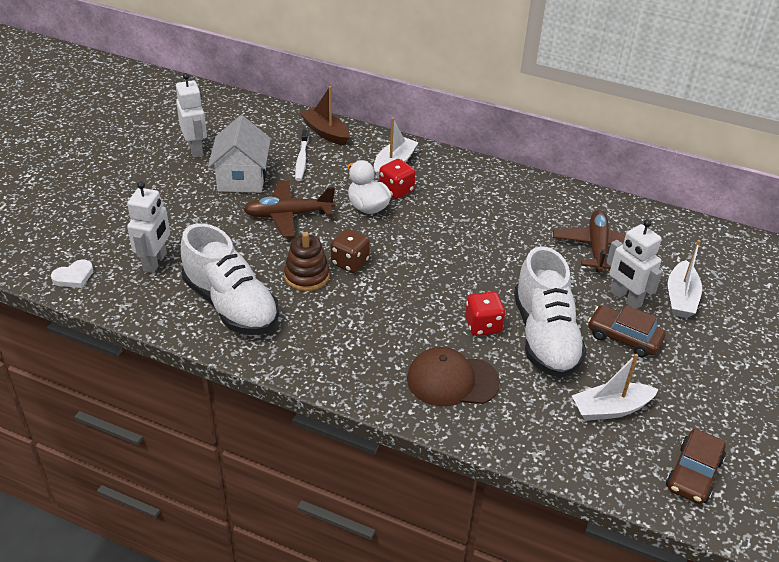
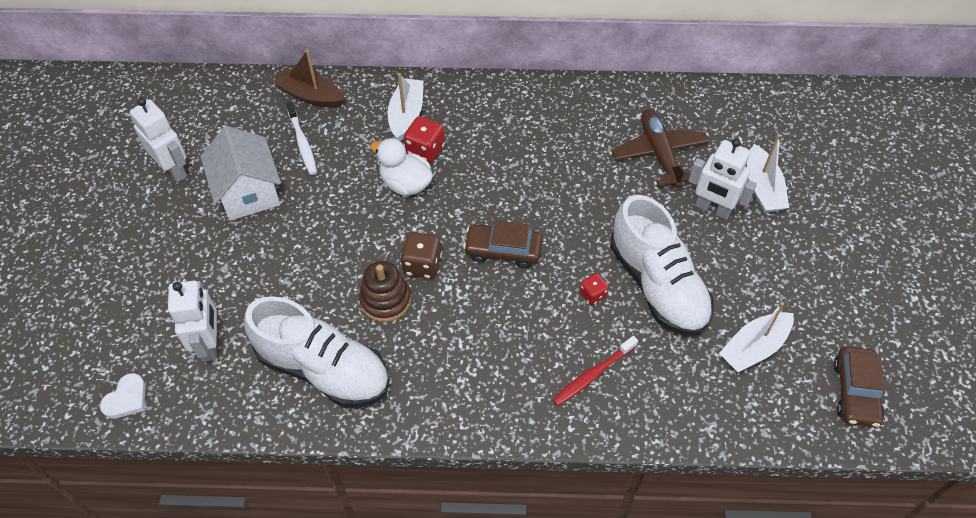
camera: 20 degrees left, 15 degrees up
(288, 215) = (325, 225): brown plane -> none
(452, 380) = (593, 374): brown cap -> red toothbrush
(483, 325) = (592, 295): red dice -> red dice, size x0.62
(624, 337) = (730, 257): brown car -> brown car (503, 250)

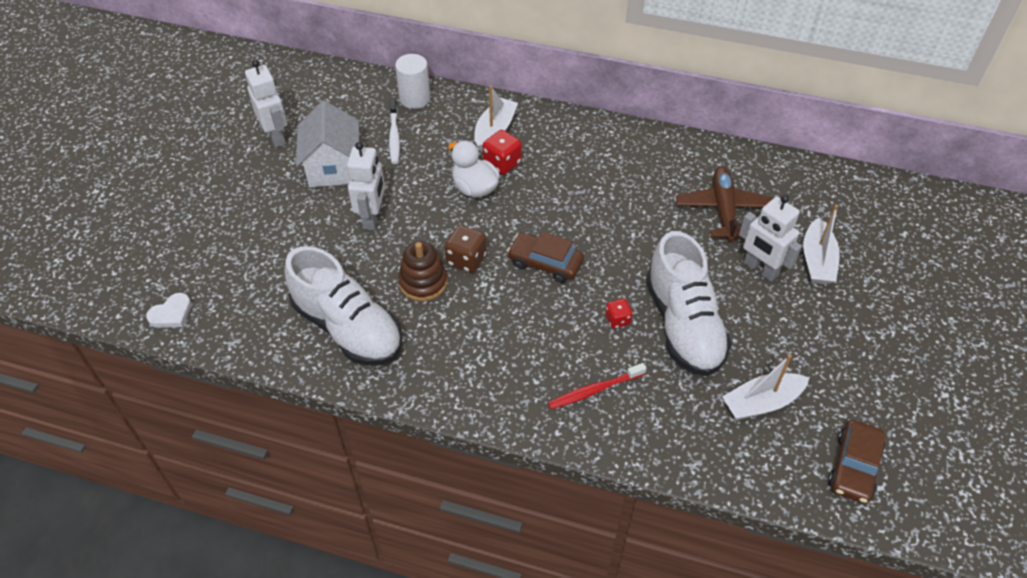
camera: 15 degrees right, 5 degrees down
(210, 344) = (257, 285): white robot -> white robot (372, 217)
(311, 96) = (415, 99): brown boat -> white cylinder

